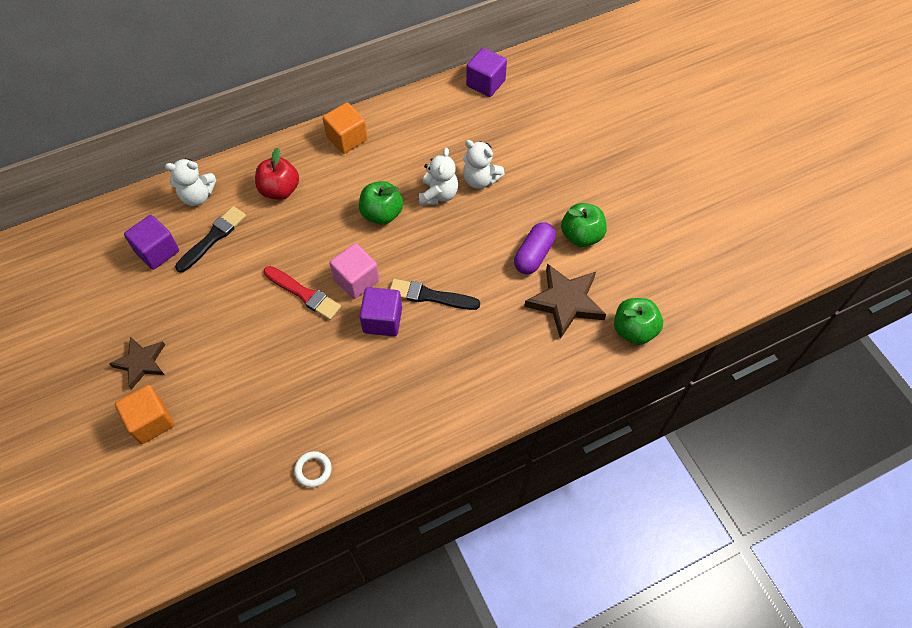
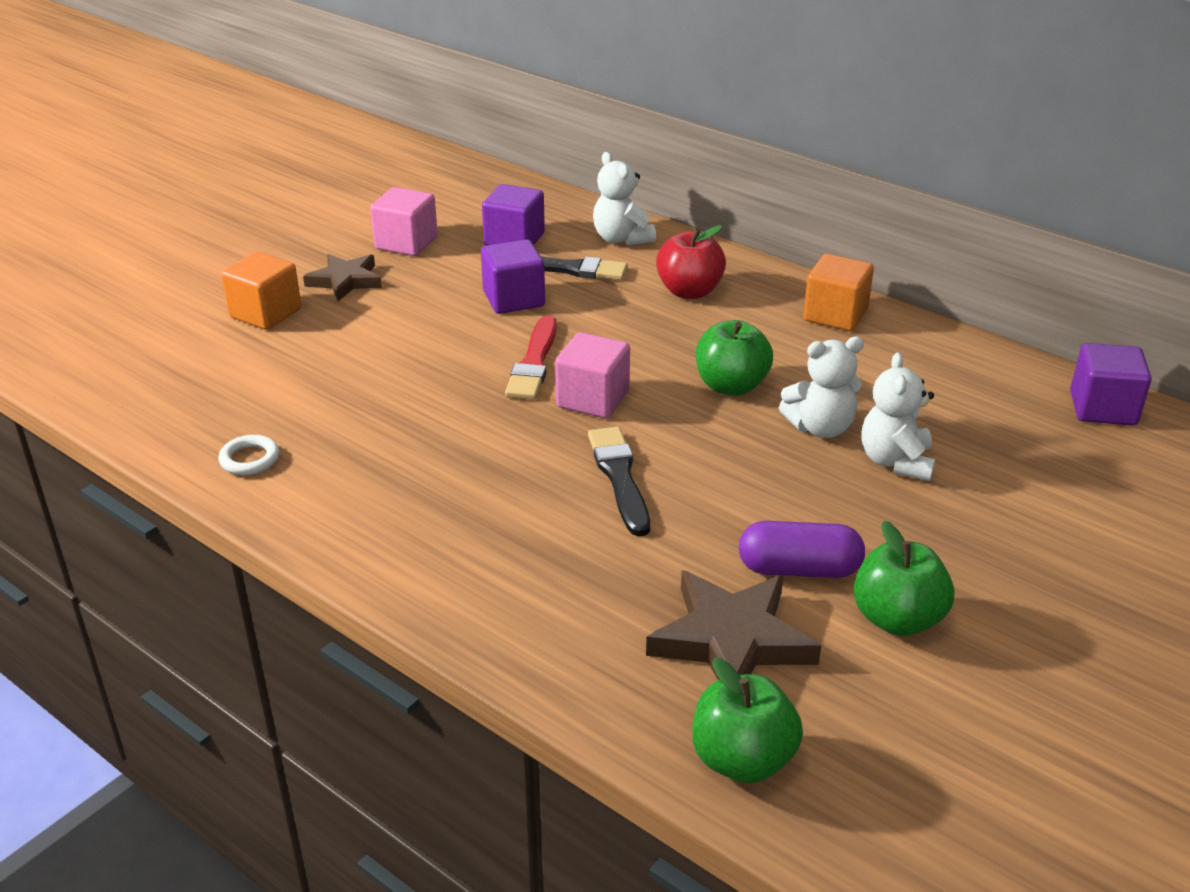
camera: 65 degrees right, 25 degrees down
(116, 312) = (406, 243): none -> pink cube
(382, 320) = (540, 444): purple cube -> purple cube (514, 299)

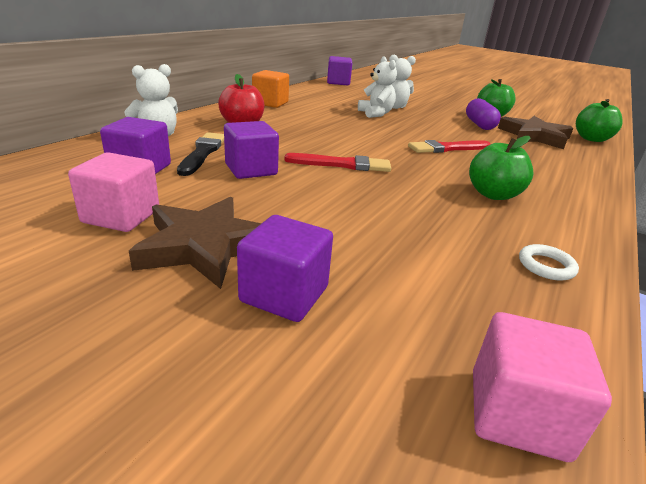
camera: 100 degrees left, 5 degrees down
(266, 313) = (284, 294): orange cube -> purple cube
(345, 281) = (205, 246): brown star -> brown star, size x1.52
(593, 399) = (377, 151): pink cube -> pink cube (517, 414)
(619, 477) = (447, 148): black brush -> red brush
(731, 386) = (347, 124): green apple -> green apple (493, 194)

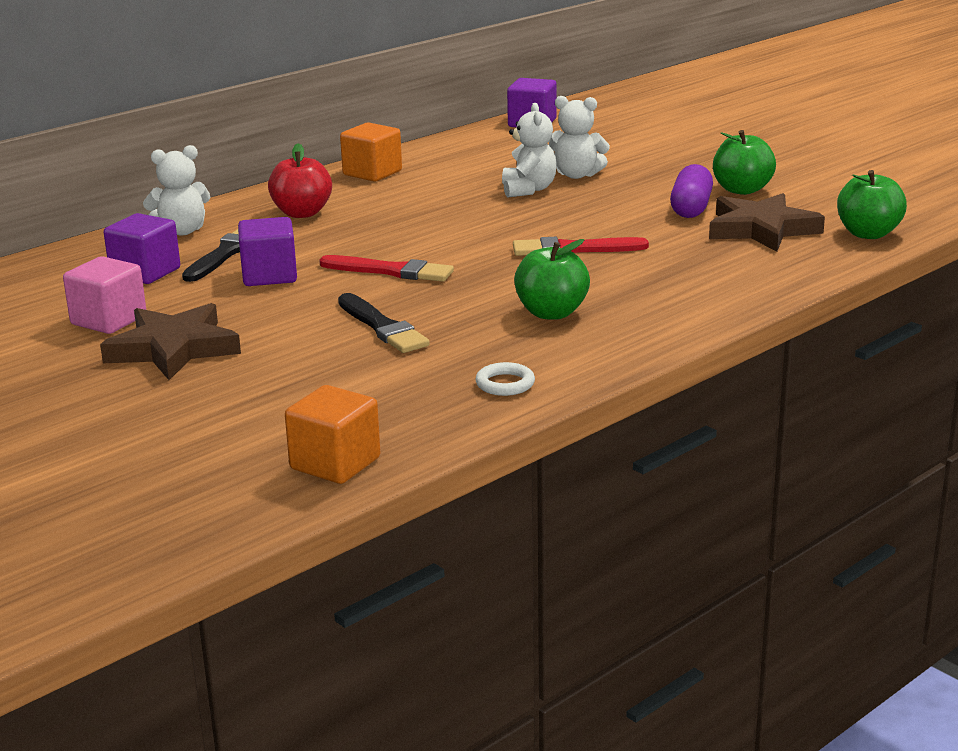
camera: 20 degrees right, 5 degrees down
(284, 294) = (219, 387): purple cube -> none
(382, 212) = (382, 327): none -> black brush
(517, 414) = (335, 463): pink cube -> orange cube

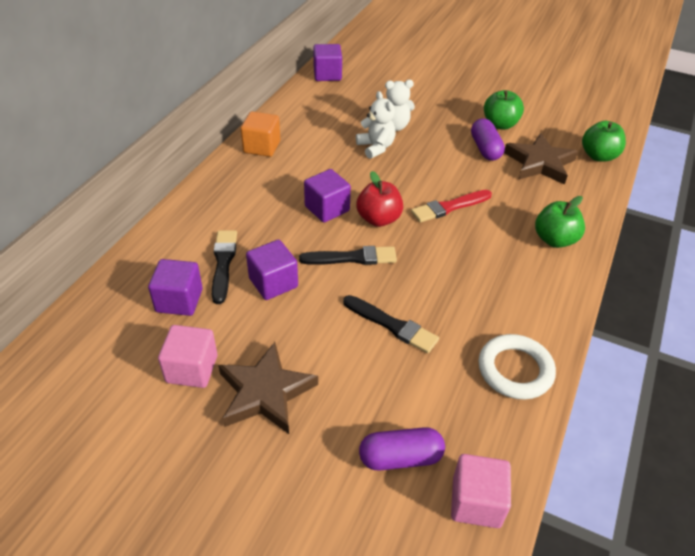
camera: 25 degrees left, 20 degrees up
(182, 231) = (172, 242): white teddy bear -> none
(279, 418) = (400, 458): none -> purple capsule
(302, 213) = (245, 203): red apple -> red apple (378, 219)
(335, 463) = (476, 502): orange cube -> pink cube
(390, 271) = (352, 258): red brush -> black brush
(402, 230) = (327, 208): none -> purple cube
(505, 384) = (515, 370): white ring -> white ring, size x1.87
(551, 313) = (486, 281): green apple -> green apple (554, 240)

